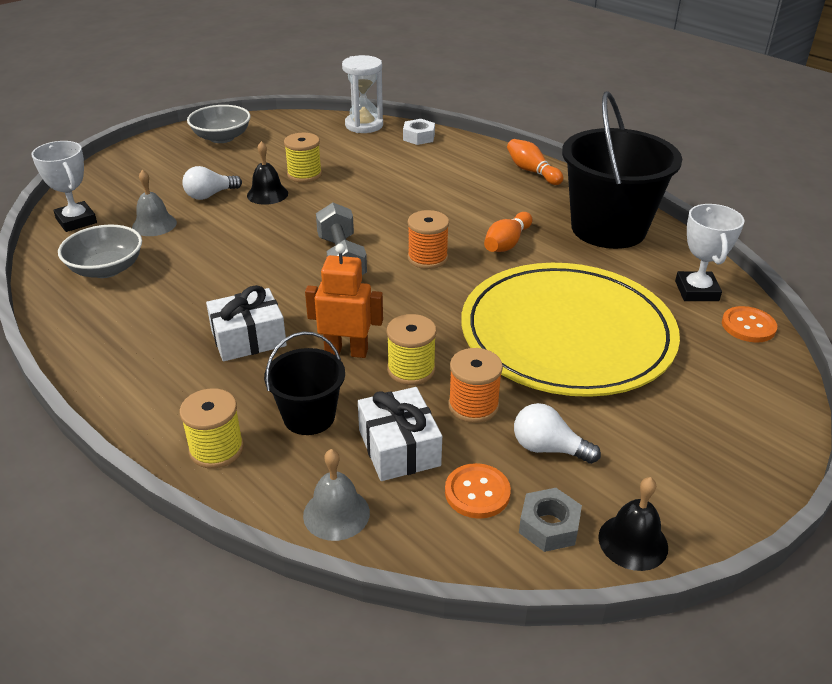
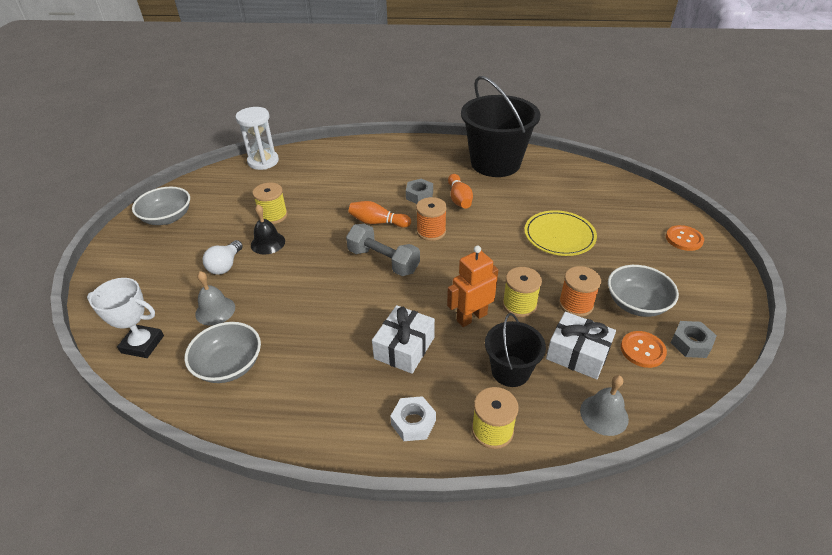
camera: 40 degrees left, 5 degrees up
(418, 137) = (312, 154): white nut -> white nut (413, 422)
(468, 220) = (419, 195): none -> grey nut
(532, 171) = (410, 147): orange bowling pin -> orange bowling pin (378, 222)
(548, 448) = (636, 303): white light bulb -> grey bowl
(567, 334) = (559, 235): yellow plate -> yellow plate, size x0.50
(633, 542) = (726, 325): black bell -> none
(696, 291) = (578, 178): white trophy -> none
(748, 326) = (621, 184): orange button -> orange button (684, 239)

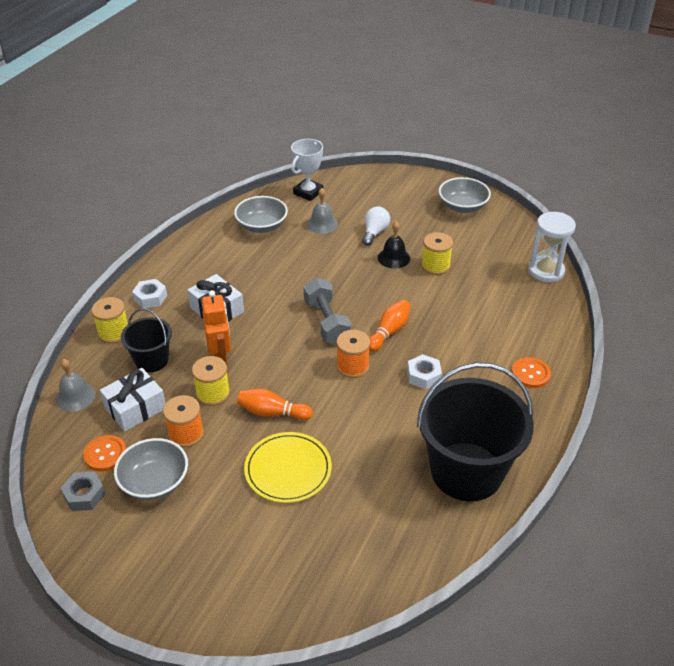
camera: 110 degrees right, 0 degrees up
(225, 265) = (374, 233): white light bulb -> white light bulb turned 75 degrees clockwise
(383, 261) = (326, 322): grey dumbbell -> grey dumbbell turned 75 degrees counterclockwise
(419, 195) = (423, 376): grey nut -> white nut
(459, 199) = (401, 407): orange bowling pin -> orange bowling pin (272, 412)
(684, 239) = (211, 594): orange button -> orange button (530, 374)

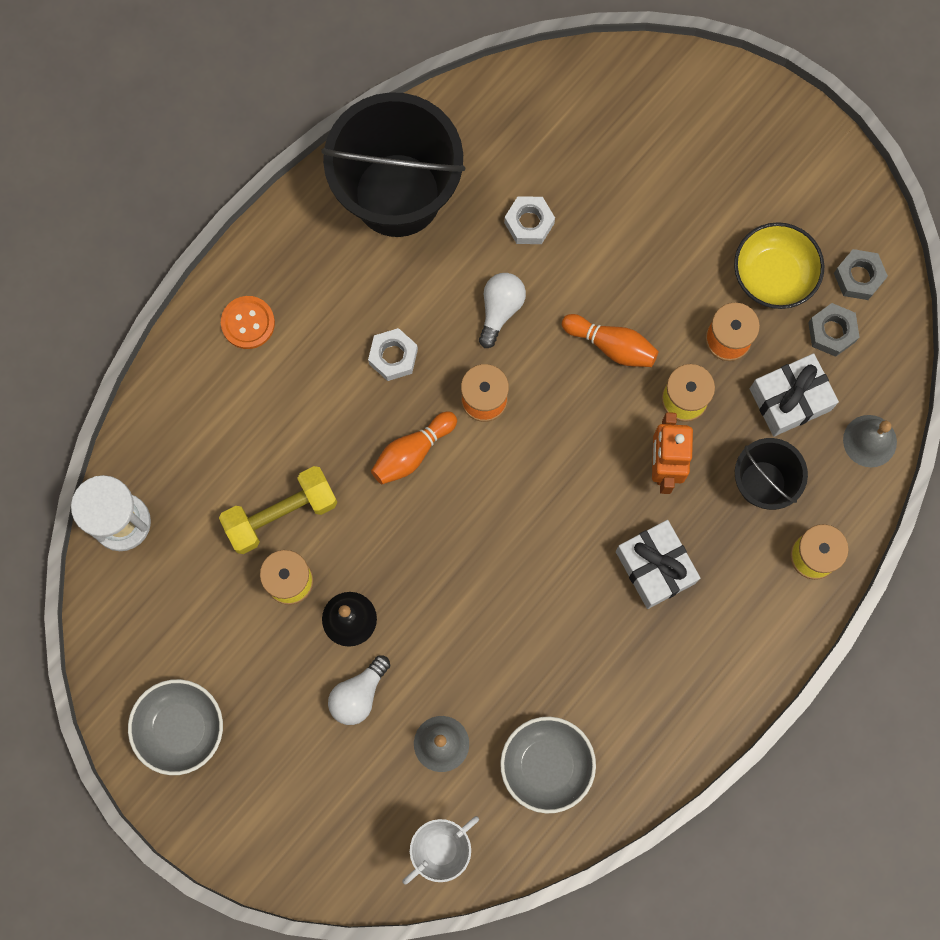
camera: 165 degrees left, 35 degrees up
(105, 454) = (832, 332): orange button -> grey nut
(150, 298) = (754, 622): white nut -> white nut (529, 223)
(154, 482) = (773, 275): grey bowl -> yellow bowl
(288, 469) = (610, 252): yellow plate -> none
(326, 322) = (497, 496): grey dumbbell -> none
(360, 416) = (500, 310): none -> white light bulb
(456, 291) = (281, 514): none -> yellow dumbbell

